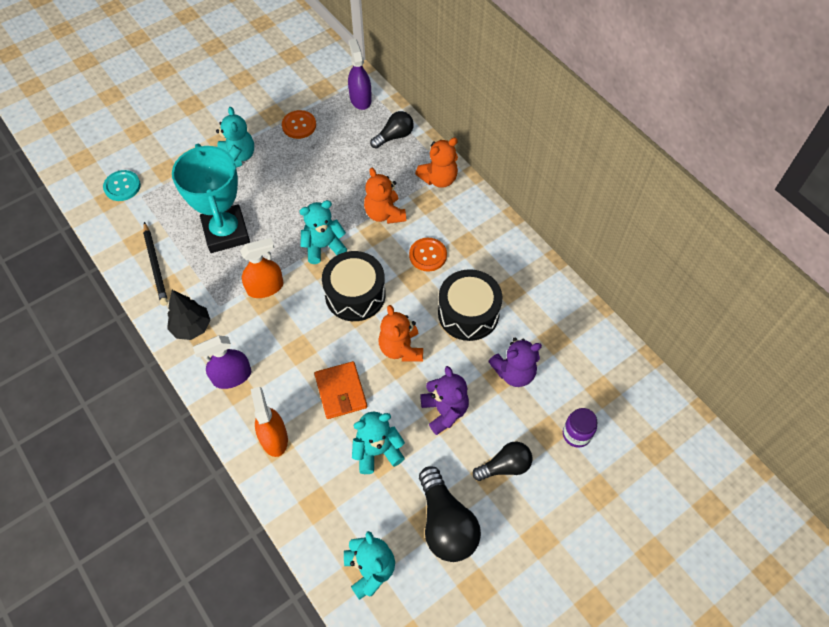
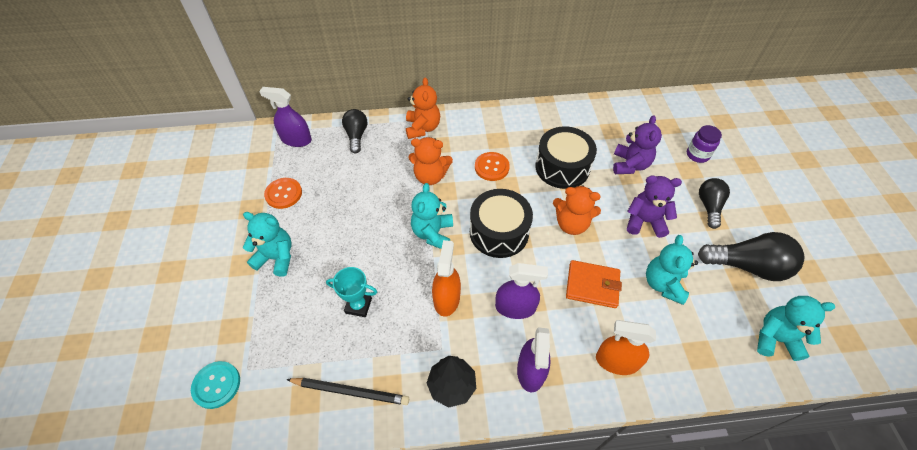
camera: 60 degrees left, 5 degrees down
(226, 232) = (358, 305): turquoise trophy -> turquoise trophy, size x0.48
(284, 340) = (515, 307): none -> purple spray bottle

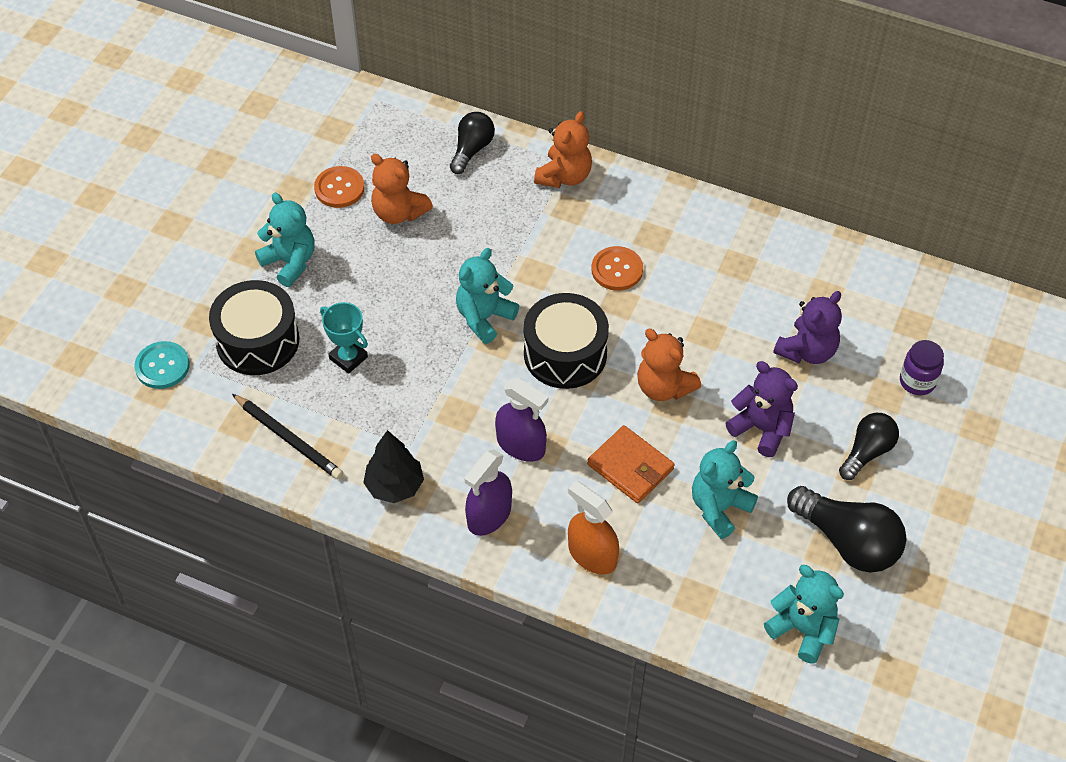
camera: 30 degrees right, 0 degrees up
(296, 139) = (393, 122): purple spray bottle -> none
(430, 176) = (529, 246): orange teddy bear -> orange teddy bear (399, 212)
(446, 298) = (450, 398): orange spray bottle -> none
(562, 167) = (711, 312): black drum -> black drum (258, 341)

